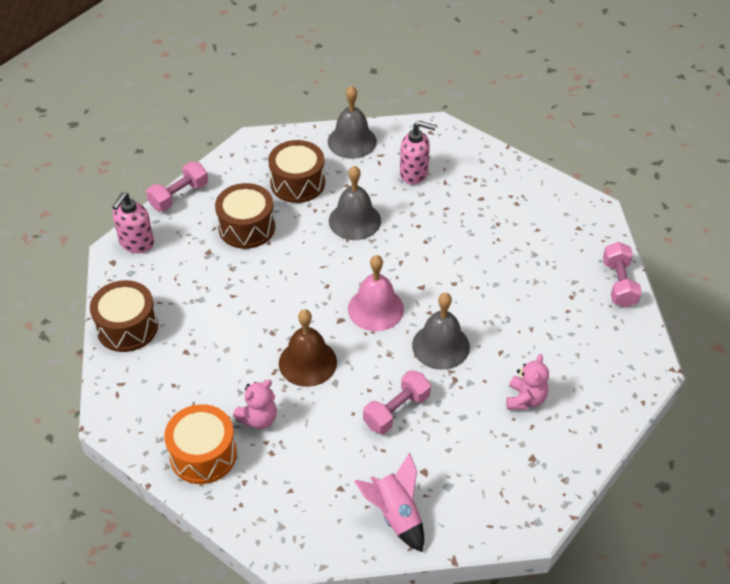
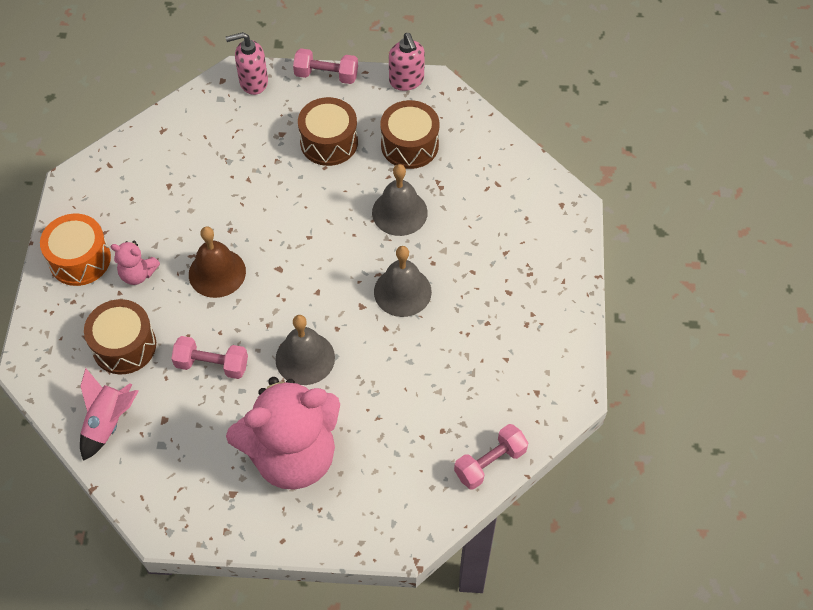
camera: 55 degrees right, 10 degrees up
(127, 327) = (165, 133): brown drum -> brown drum (124, 346)
(352, 141) = (495, 153): grey bell -> grey bell (402, 291)
(375, 309) = (310, 287): pink bell -> none
(414, 173) = (495, 223): pink soap dispenser -> pink soap dispenser (406, 80)
(525, 399) = (293, 455): pink teddy bear -> pink teddy bear, size x2.42

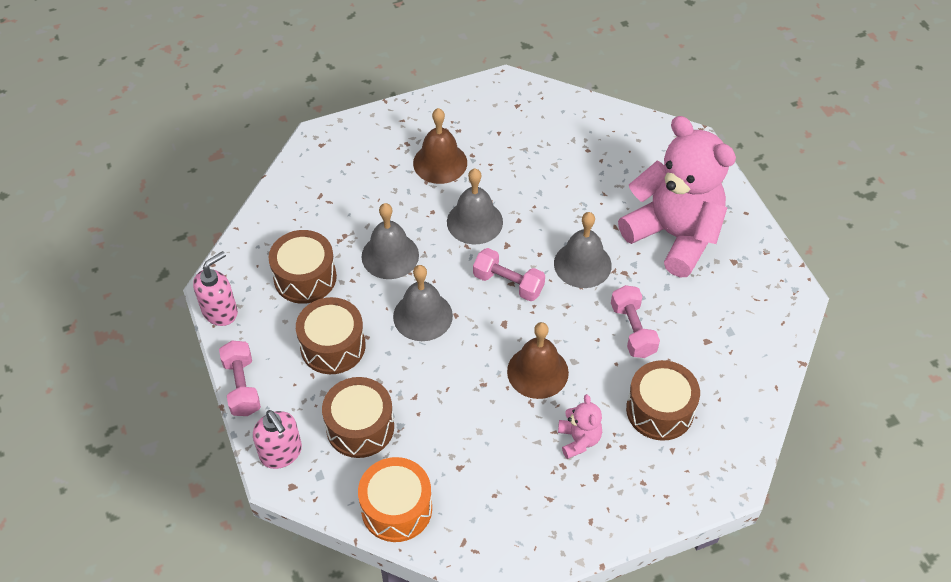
camera: 115 degrees left, 5 degrees down
(80, 259) = (593, 503): orange drum -> orange drum (396, 508)
(108, 423) = (739, 382): pink rocket -> none
(244, 135) = (360, 427): none -> brown drum
(322, 213) = (422, 316): none -> grey bell
(490, 292) = (440, 162): none -> brown bell
(490, 463) = (595, 113): pink dumbbell -> pink dumbbell (508, 283)

